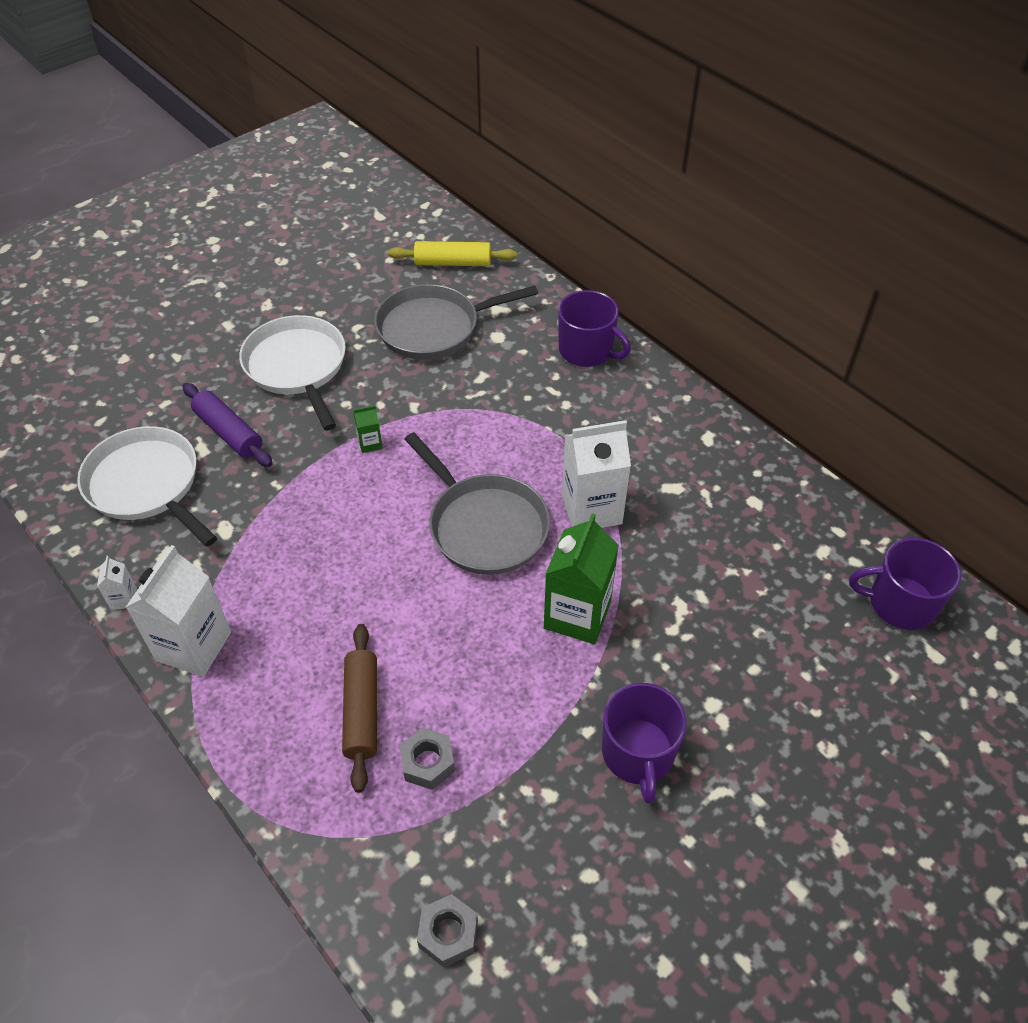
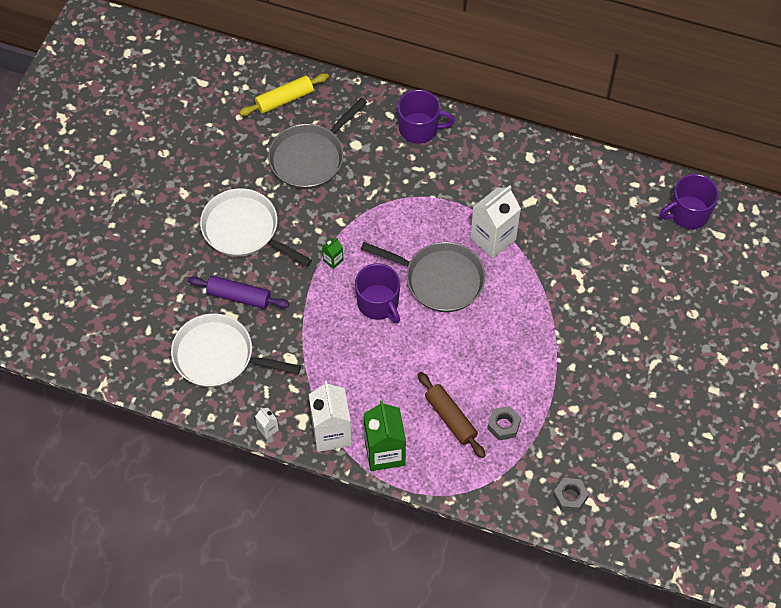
camera: 30 degrees left, 10 degrees up
(577, 615) = (526, 306): green carton -> green carton (384, 452)
(638, 754) = (604, 365): purple mug -> purple mug (378, 303)

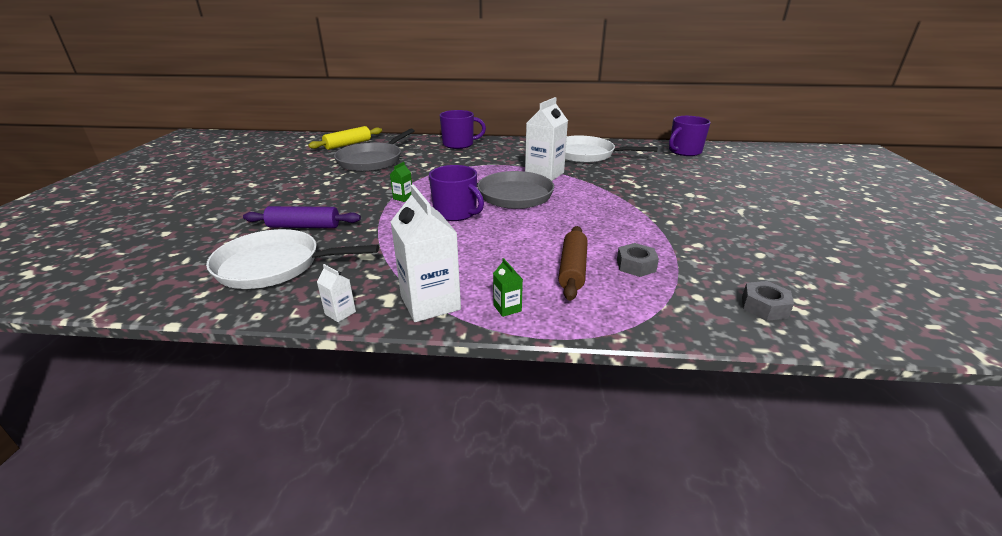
camera: 15 degrees left, 30 degrees down
(244, 230) = (311, 194): white pan -> white pan (586, 154)
(384, 452) = (507, 308): green carton -> green carton, size x0.44
(450, 418) = (573, 269): brown rolling pin -> brown rolling pin turned 60 degrees clockwise

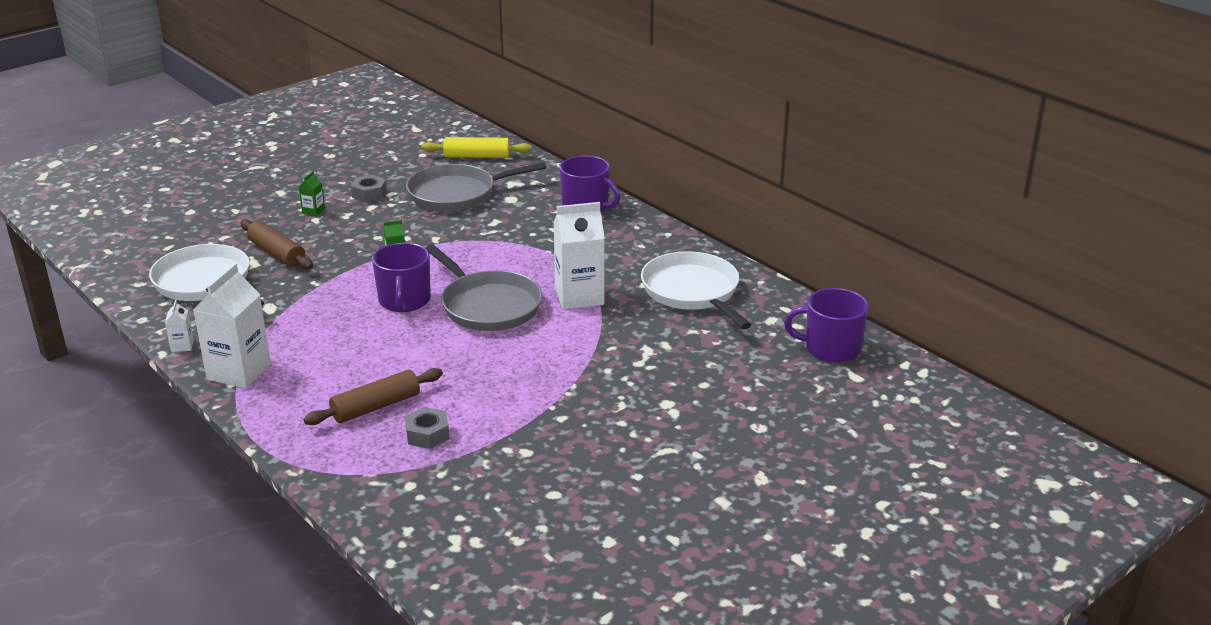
camera: 45 degrees right, 0 degrees up
(304, 226) = (277, 253): purple rolling pin -> brown rolling pin
(507, 308) = (273, 406): green carton -> green carton (313, 211)
(764, 307) = (435, 524): grey nut -> grey nut (369, 194)

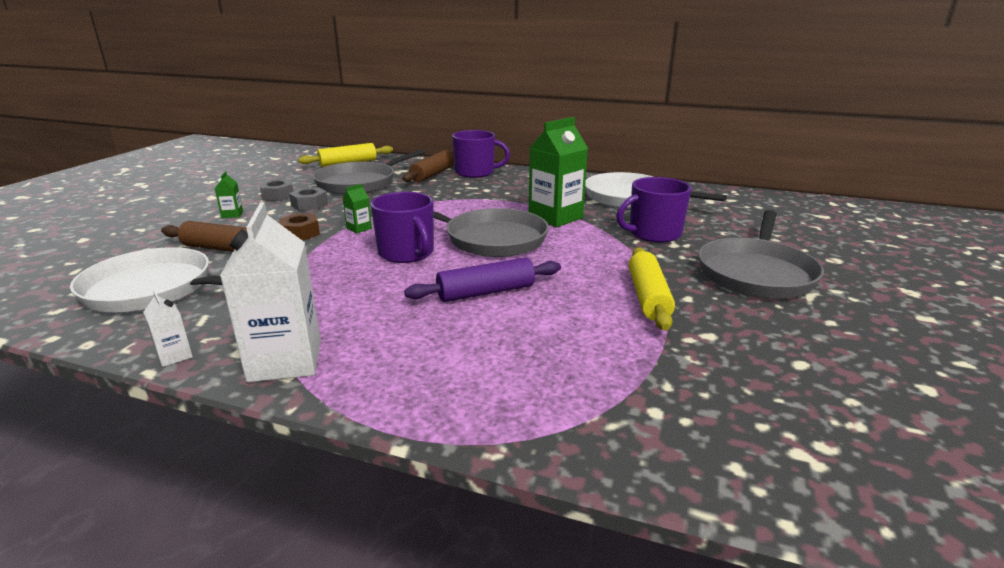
camera: 30 degrees left, 5 degrees down
(346, 252) = (300, 233): none -> brown nut
(376, 407) = (500, 345): brown rolling pin -> brown rolling pin (433, 174)
(418, 360) = (486, 292): none -> purple rolling pin
(427, 434) = (593, 352): grey nut -> grey nut (309, 205)
(531, 406) = (648, 297): none -> yellow rolling pin
(579, 296) = (555, 217): white carton -> green carton
(659, 415) = (756, 273): none -> grey pan
(831, 348) = (776, 206): purple mug -> purple mug (653, 234)

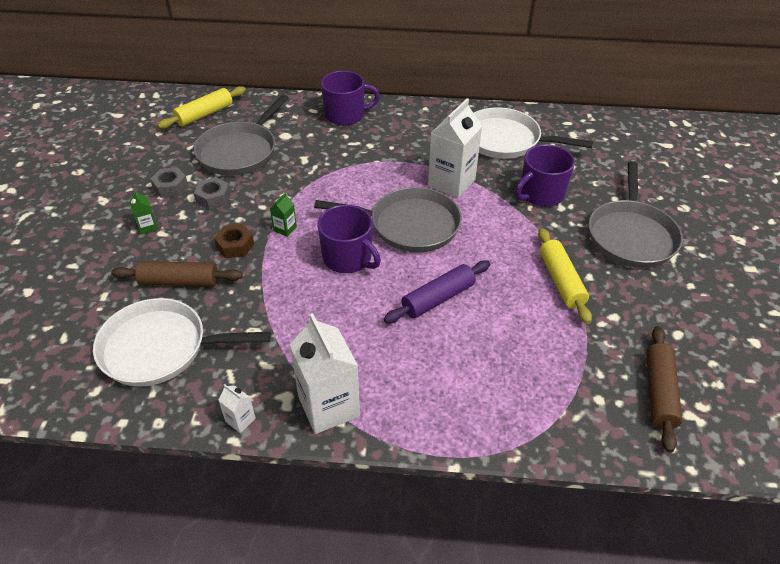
camera: 15 degrees left, 20 degrees up
(433, 174) = (305, 125): brown rolling pin -> brown rolling pin (659, 392)
(555, 217) = (451, 182): green carton -> white carton

